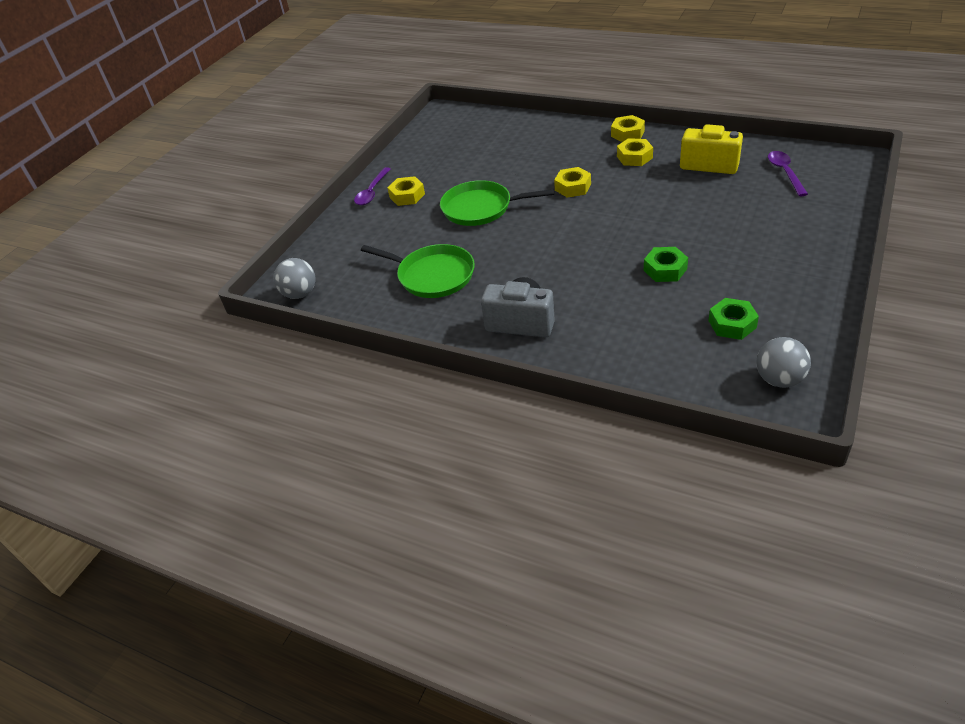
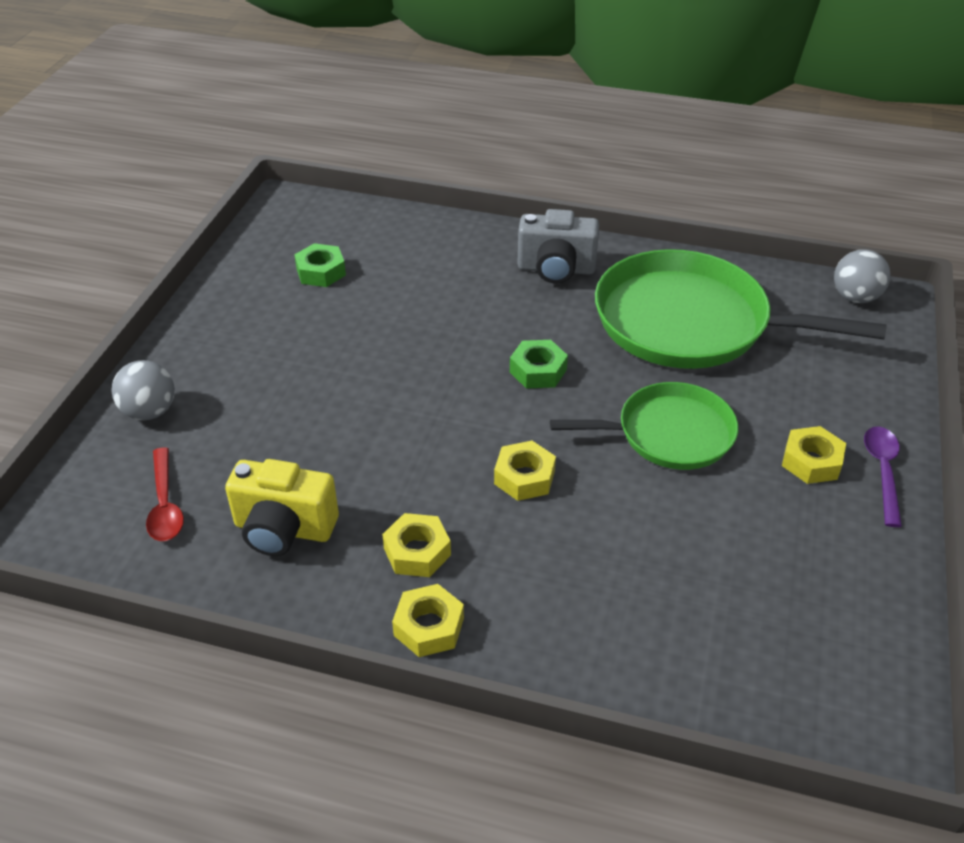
camera: 165 degrees right, 0 degrees up
(432, 275) = (690, 323): green pan -> green pan, size x1.66
(665, 269) = (386, 333): green nut -> green nut (538, 371)
(779, 379) = (291, 225): grey ball -> grey ball (150, 411)
(785, 172) = (165, 505): purple spoon -> red spoon

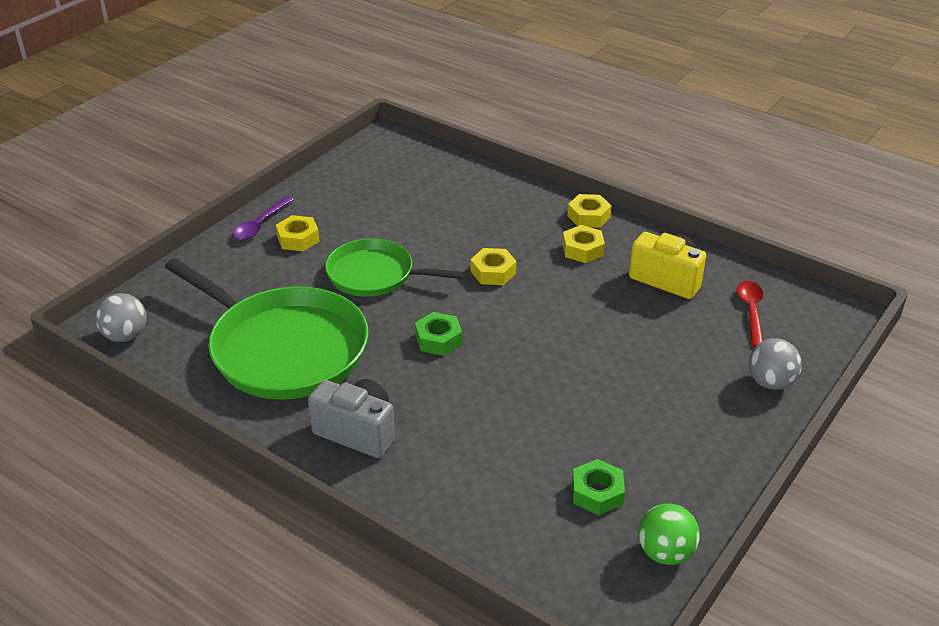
camera: 160 degrees left, 5 degrees down
(255, 245) = (665, 553): none -> green ball

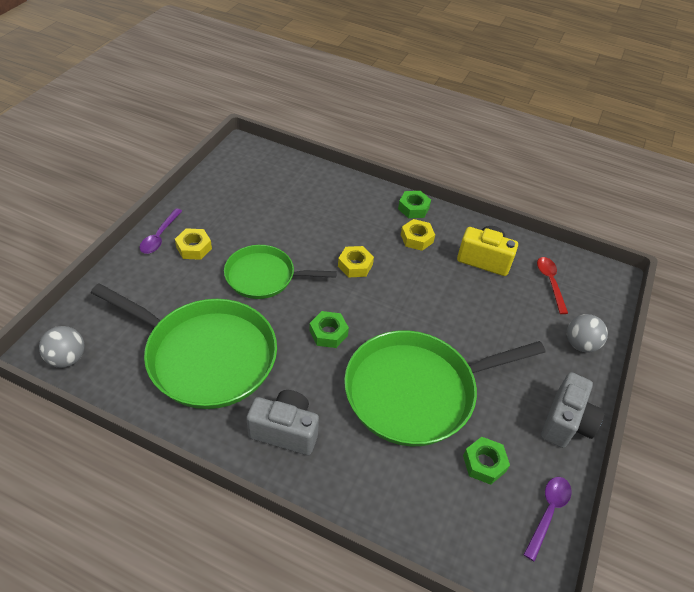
camera: 15 degrees left, 10 degrees up
(532, 410) = (416, 391): none -> green pan
(588, 216) = (413, 208): yellow nut -> green nut
(665, 553) = (548, 512): green ball -> purple spoon
(721, 463) = (566, 422): none -> grey camera

